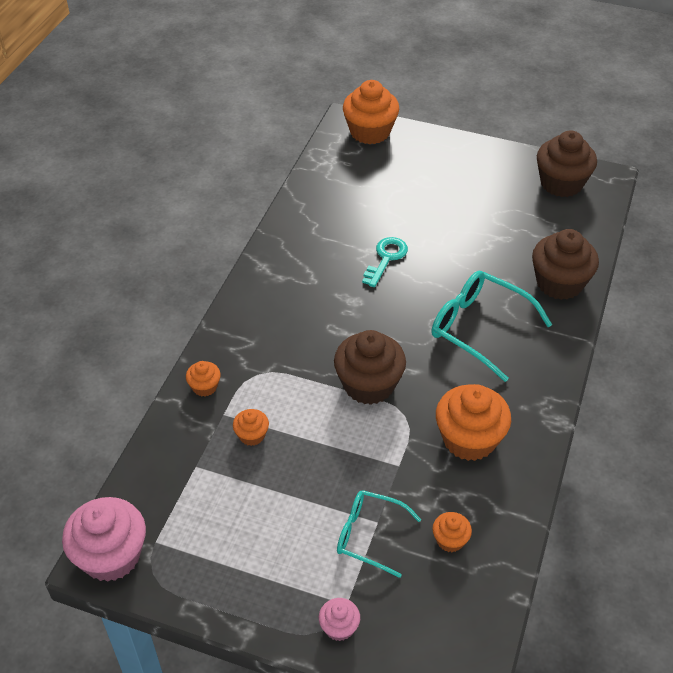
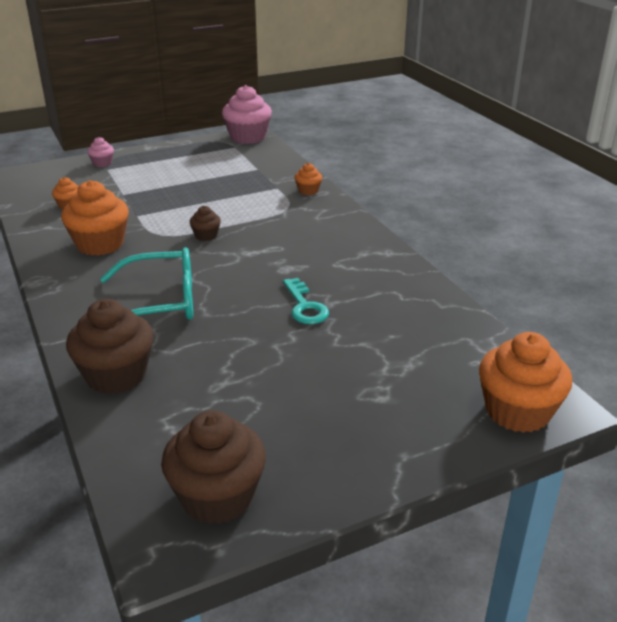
camera: 135 degrees right, 15 degrees down
(252, 435) = (246, 188): orange cupcake -> none
(369, 385) = (206, 235): brown cupcake -> brown cupcake, size x0.49
(369, 535) = (122, 189): turquoise glasses -> none

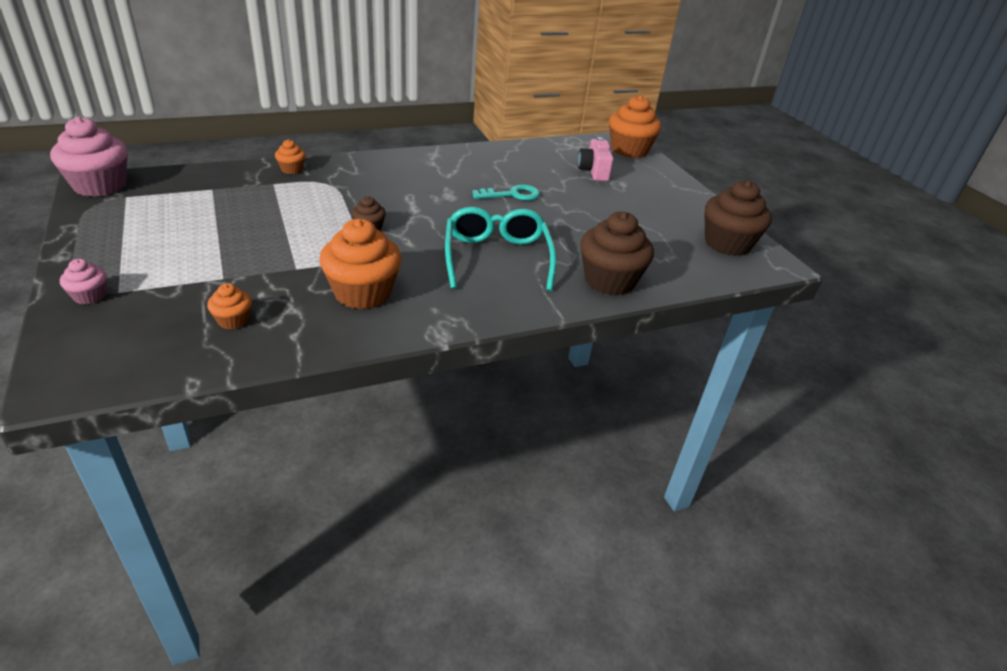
camera: 90 degrees left, 5 degrees up
(409, 371) = (594, 171): none -> pink camera

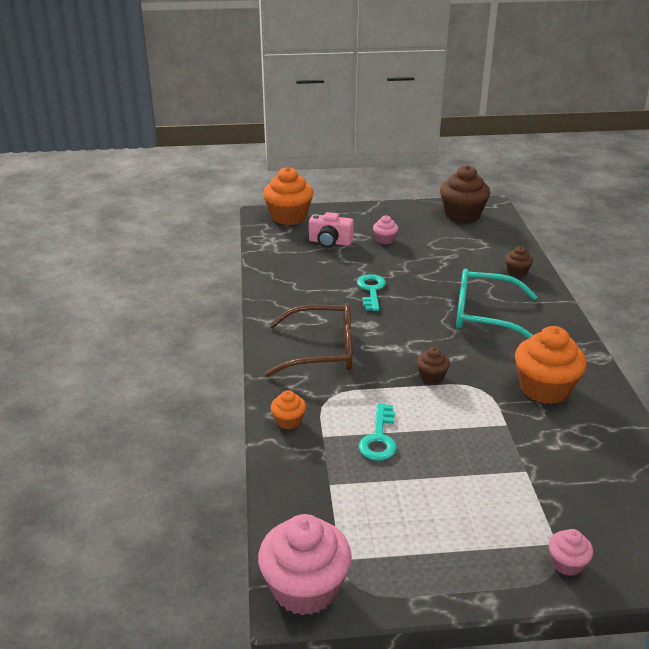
camera: 70 degrees left, 5 degrees down
(233, 320) = (595, 463): orange cupcake -> none
(271, 206) = (379, 438): none -> turquoise key
(396, 177) = (322, 351): none -> brown glasses
(609, 280) = (517, 272): brown cupcake -> brown cupcake, size x0.49
(622, 198) = (385, 240): none -> pink cupcake

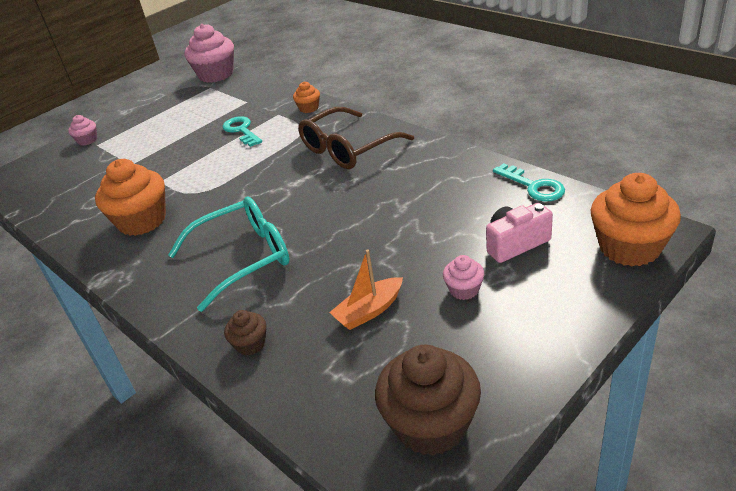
camera: 145 degrees right, 5 degrees up
(371, 290) = (382, 216): turquoise key -> turquoise key (533, 186)
(431, 376) = (242, 179): brown cupcake -> none
(441, 255) = (369, 311): none -> orange boat

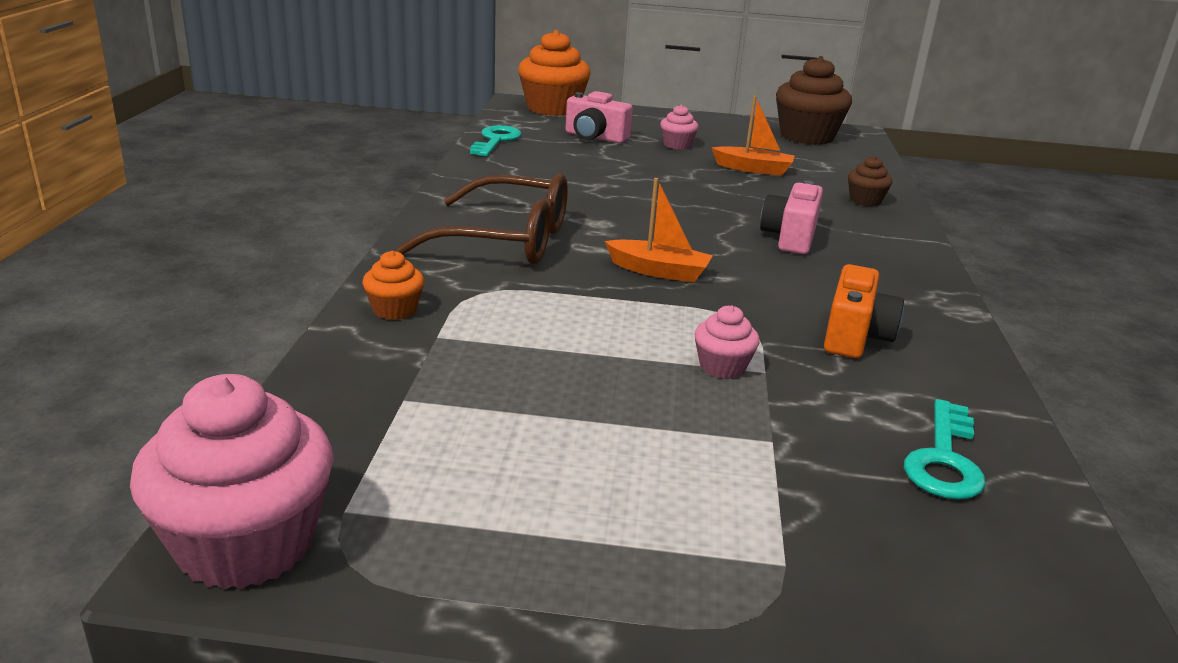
camera: 135 degrees left, 10 degrees down
(87, 140) = (792, 603): pink cupcake -> pink cupcake (722, 367)
(142, 221) = (855, 336): orange cupcake -> orange camera
(241, 130) = (530, 353): turquoise key -> turquoise key (944, 459)
(244, 258) = (790, 237): turquoise glasses -> pink camera
(264, 186) = (658, 271): none -> orange boat

